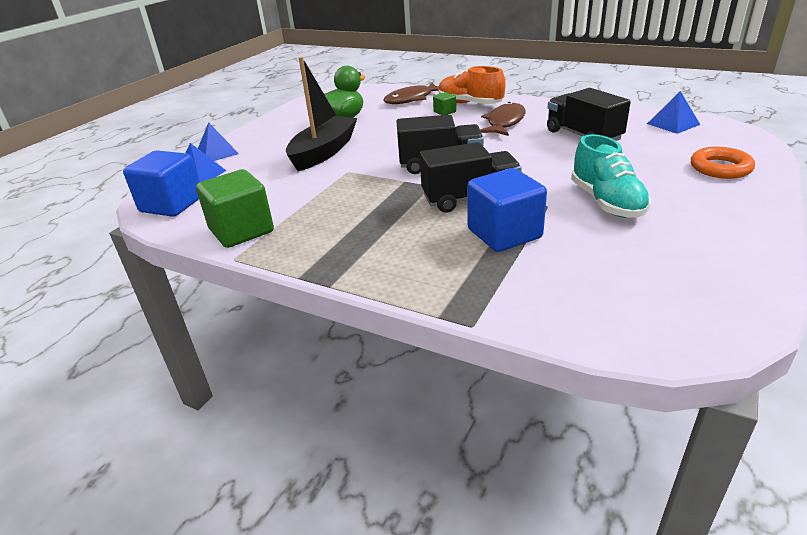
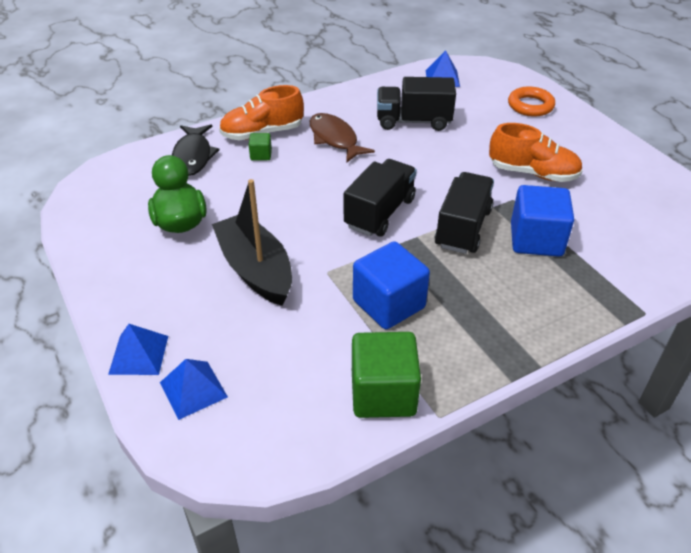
camera: 60 degrees left, 10 degrees up
(172, 204) = (253, 437): blue cube -> blue cube (389, 304)
(411, 99) = (193, 156): brown fish -> black fish
(606, 202) = (532, 173): turquoise shoe -> orange shoe

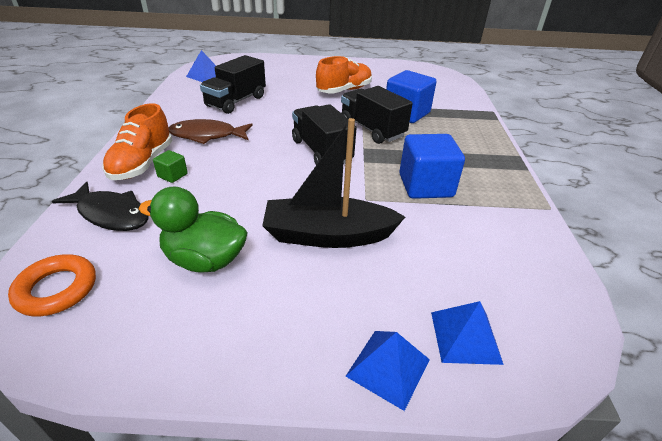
camera: 60 degrees left, 5 degrees down
(383, 393) = (518, 223): green cube -> none
(530, 106) = (279, 66): orange ring -> orange ring (57, 289)

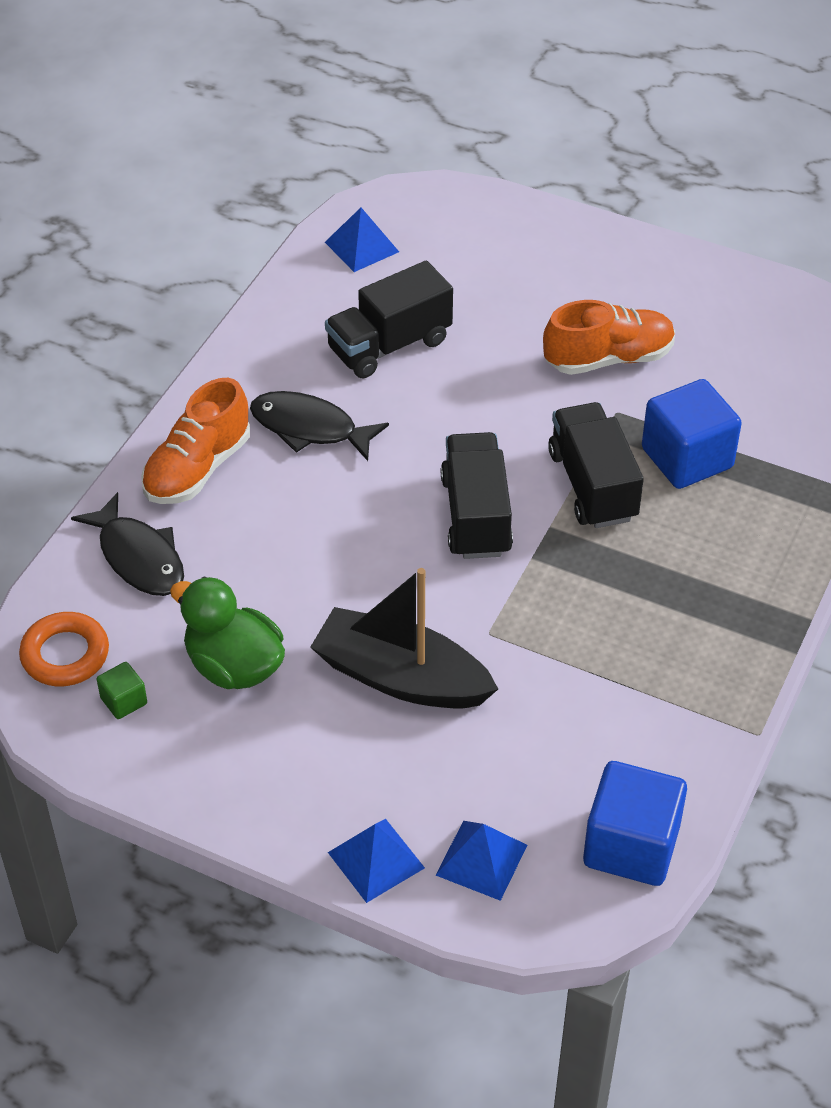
camera: 25 degrees right, 10 degrees up
(172, 175) = (233, 506): green cube -> green cube (124, 701)
(207, 135) = (310, 428): brown fish -> black fish
(425, 186) = (596, 635): blue cube -> blue cube (631, 845)

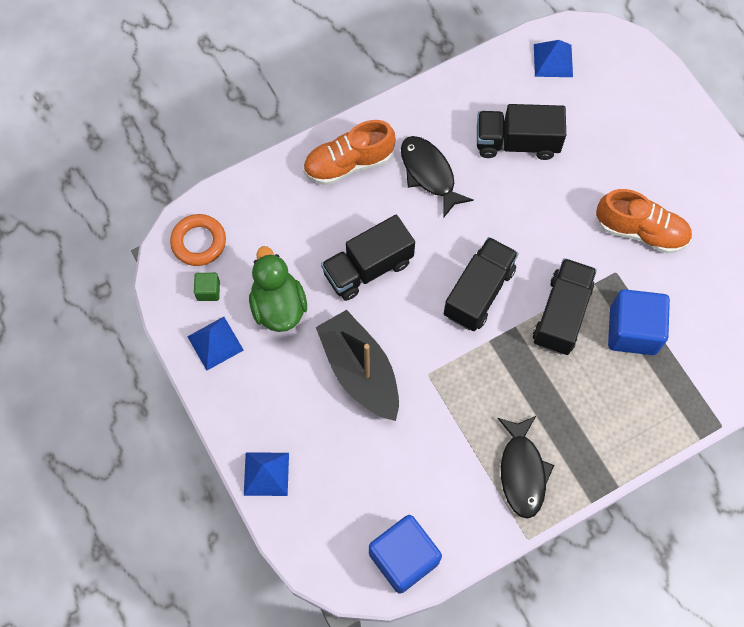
camera: 35 degrees right, 20 degrees up
(139, 557) = (277, 203): black fish -> black fish (522, 471)
(316, 563) = (368, 268): none -> black truck
(481, 860) = (319, 511): blue pyramid -> blue pyramid (215, 343)

